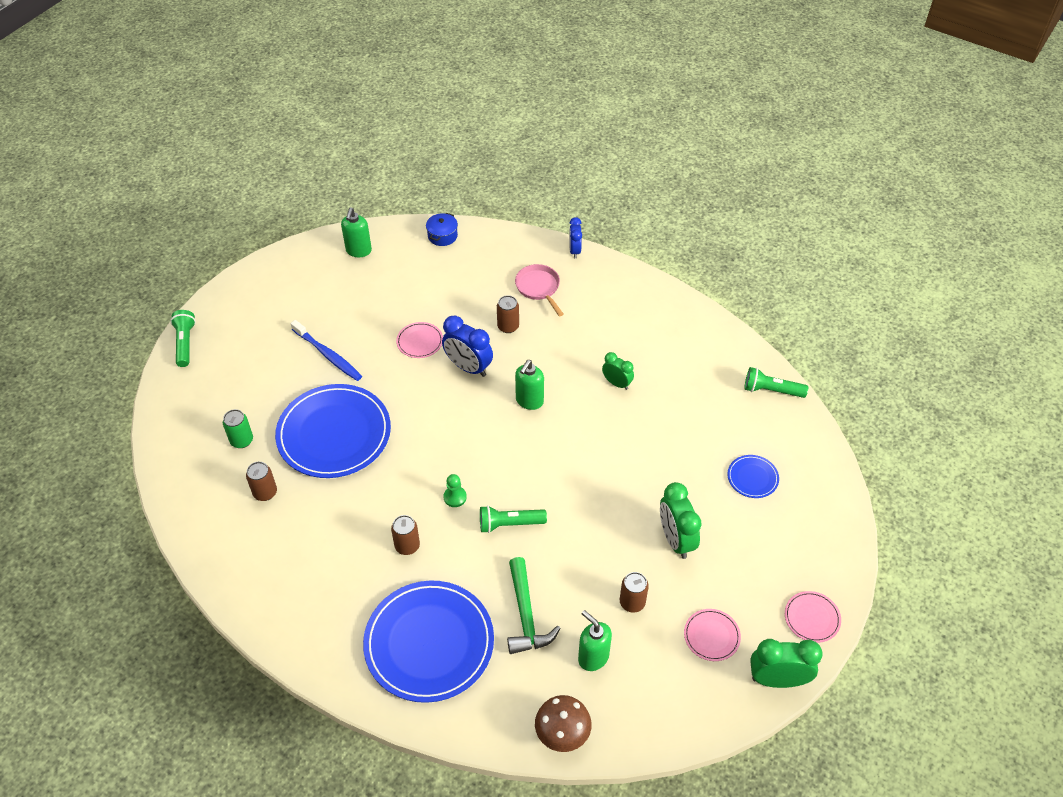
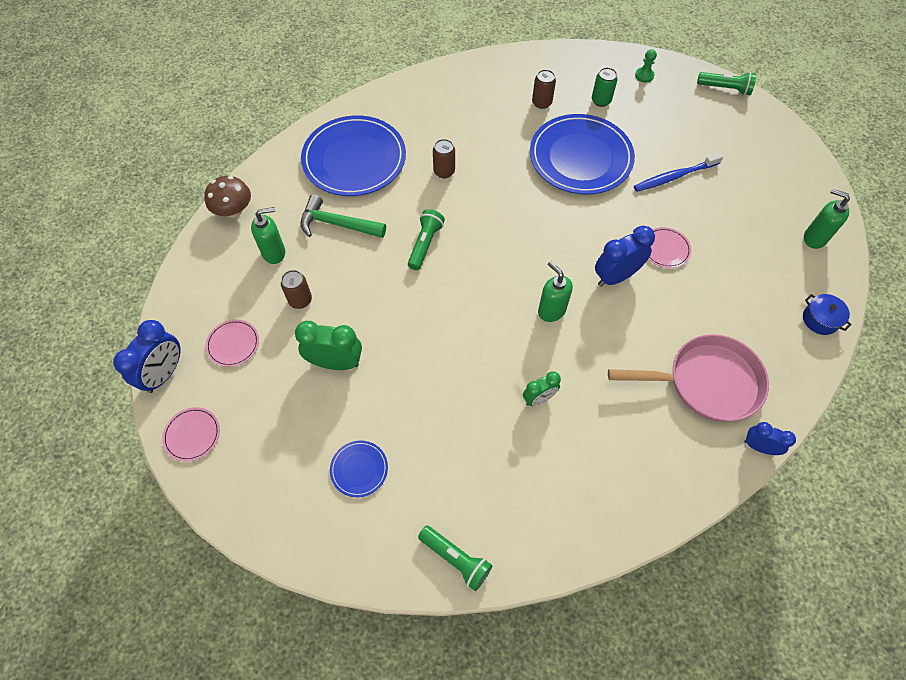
camera: 115 degrees right, 10 degrees up
(455, 497) = (472, 216): green pawn -> green pawn (644, 75)
(508, 326) = (658, 330): brown can -> none
(539, 288) = (707, 382): pink pan -> pink pan, size x1.73
(771, 390) = (456, 559): green flashlight -> green flashlight turned 90 degrees clockwise
(777, 679) = (164, 373): green clock -> blue clock

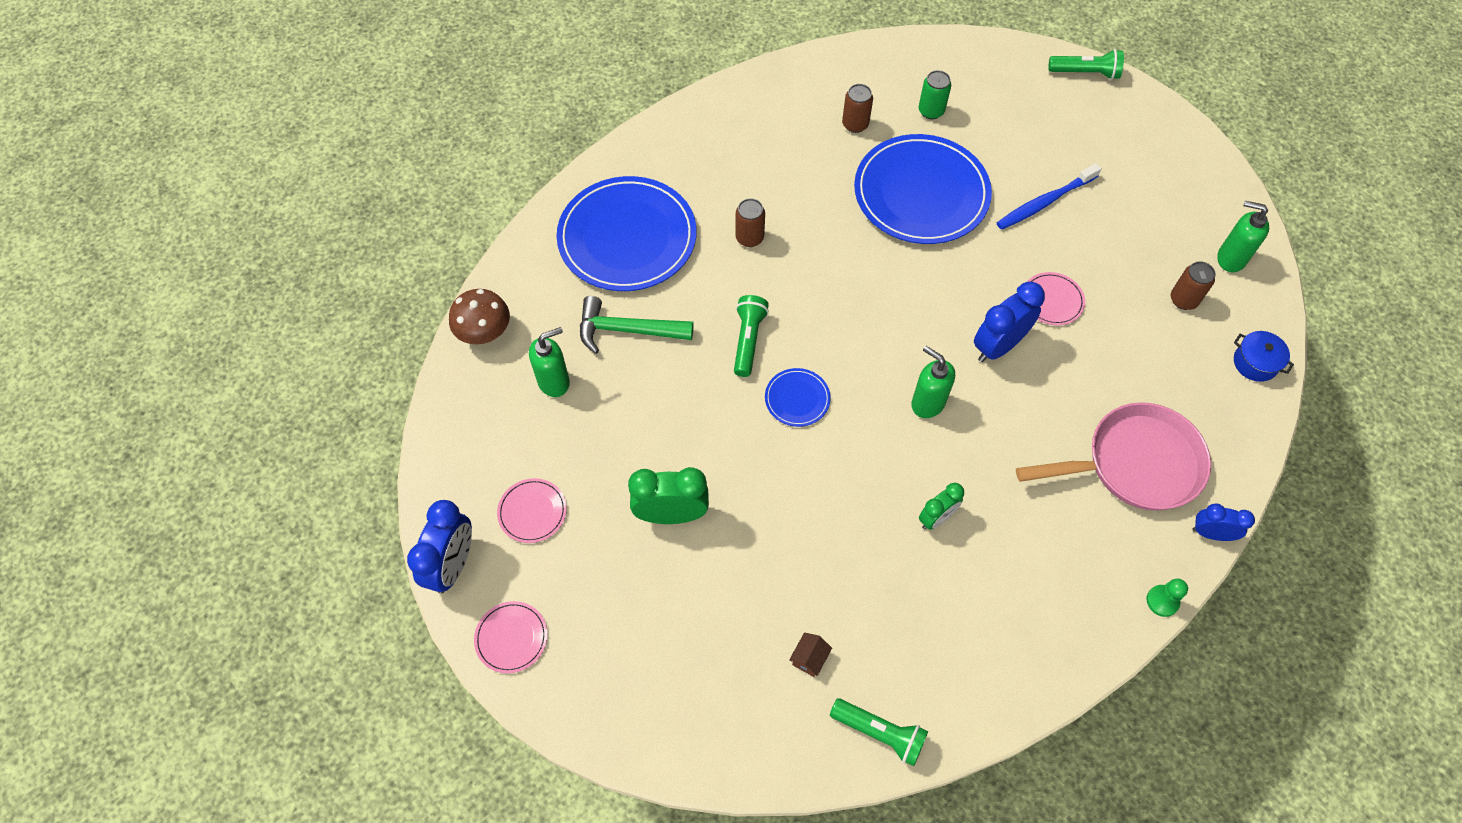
camera: 10 degrees left, 0 degrees up
(300, 300) = (605, 440): brown can -> brown can (1183, 300)
(359, 469) = (735, 644): blue plate -> blue plate (797, 399)
(414, 490) = (809, 658): none -> brown house
(644, 75) = (979, 68): green pawn -> green pawn (1162, 601)

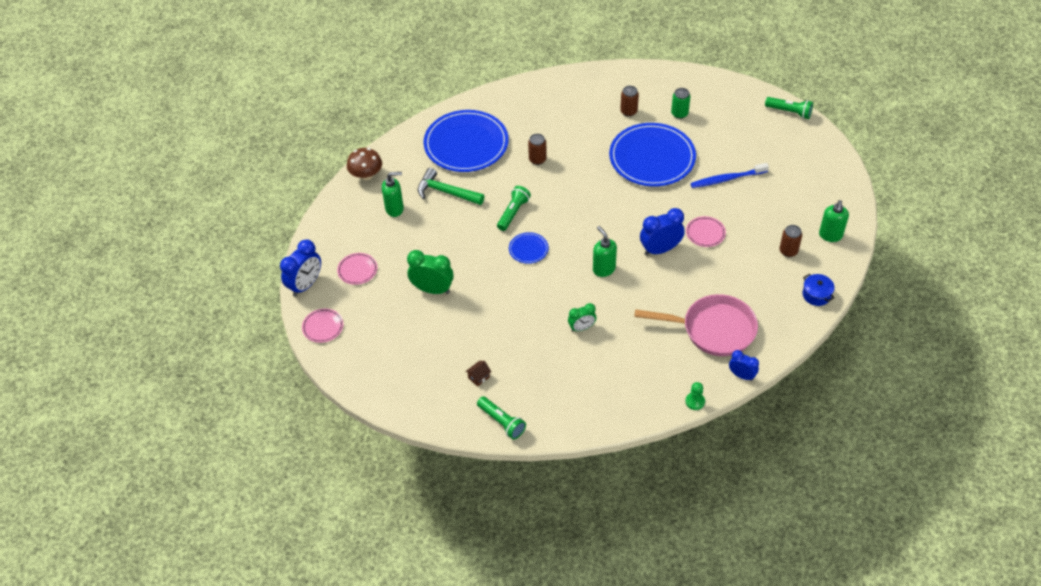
camera: 20 degrees right, 10 degrees down
(1230, 258) = (830, 235): green soap dispenser -> green soap dispenser turned 120 degrees counterclockwise

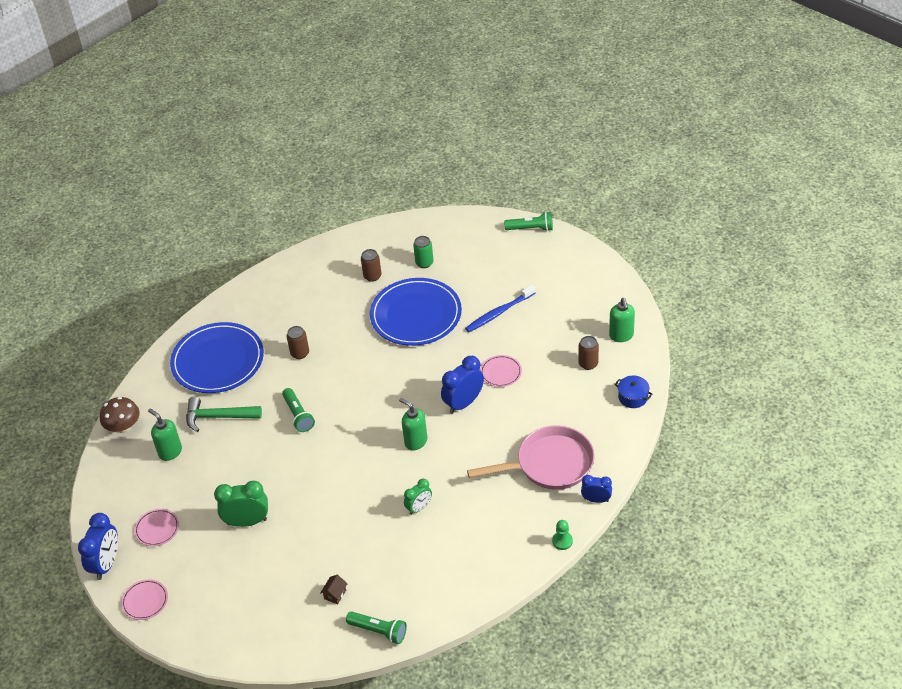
camera: 20 degrees left, 5 degrees down
(395, 209) = (170, 452): green soap dispenser -> green soap dispenser turned 105 degrees counterclockwise
(513, 213) = (298, 415): green flashlight -> green flashlight turned 150 degrees clockwise
(528, 249) = (330, 447): blue plate -> none

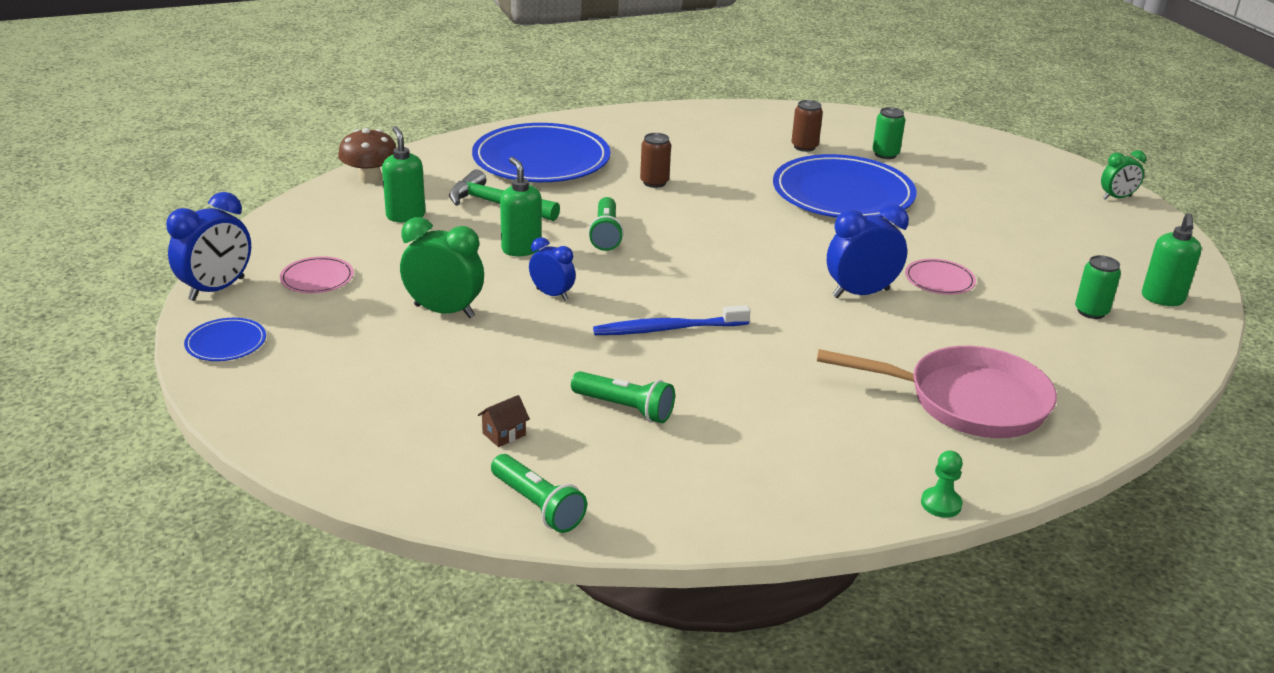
camera: 20 degrees right, 15 degrees down
(145, 601) = (226, 343): pink plate -> blue plate
(415, 441) = (759, 309): green soap dispenser -> green soap dispenser (521, 249)
(419, 508) = (714, 380): green clock -> green clock (1117, 198)
(498, 313) = (969, 224): blue toothbrush -> blue toothbrush (667, 329)
(531, 229) = (1061, 165): green flashlight -> green flashlight (624, 408)
(588, 364) = (1091, 311): brown can -> green can
(596, 500) = (1032, 471): blue clock -> blue clock (552, 294)
(633, 397) = (1156, 370): blue pot -> none

